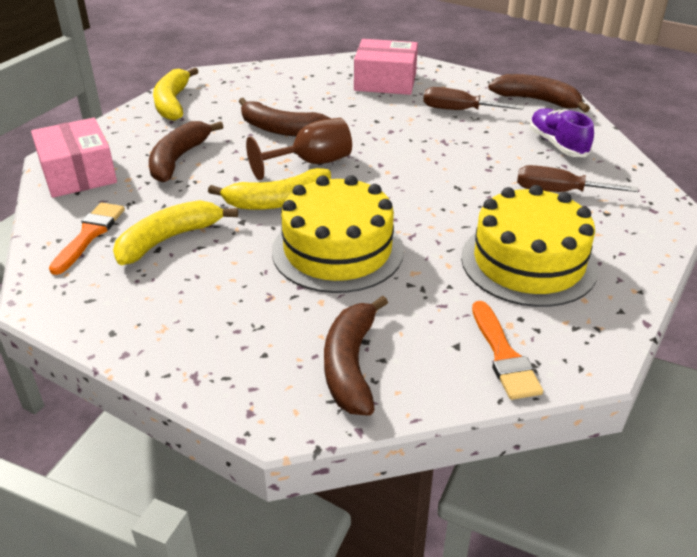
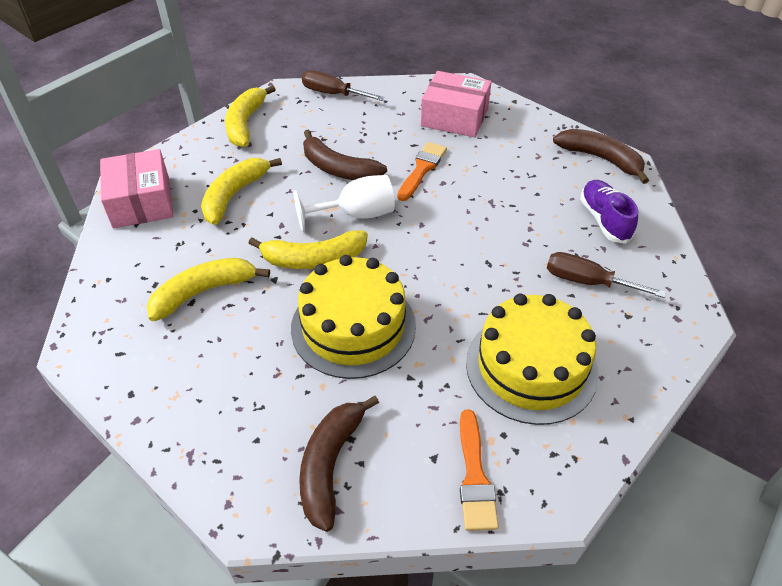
camera: 10 degrees right, 10 degrees up
(89, 234) = (136, 277): orange brush -> orange brush (422, 169)
(178, 159) = (234, 195): brown banana -> yellow banana
(311, 163) = (356, 215): brown goblet -> white goblet
(459, 110) = (517, 163): brown screwdriver -> brown screwdriver (333, 94)

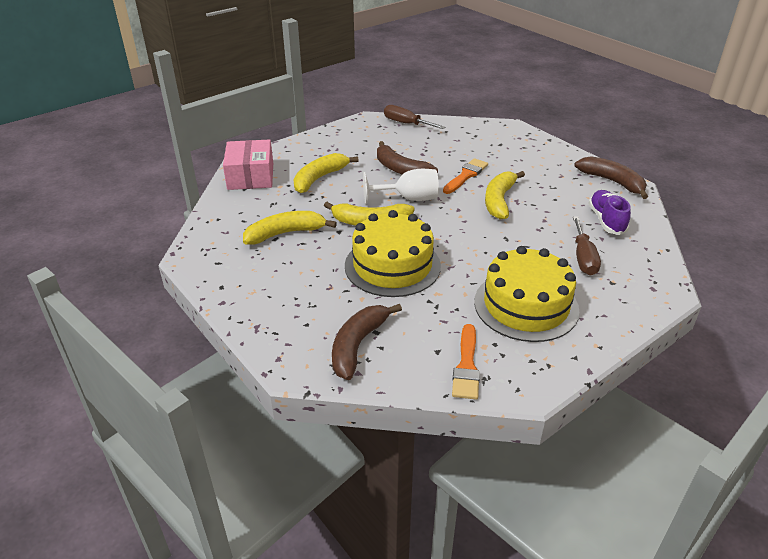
camera: 10 degrees right, 10 degrees down
(246, 123) = (336, 136): yellow banana -> yellow banana (499, 201)
(454, 117) = (499, 146): pink box -> none
(587, 281) = (583, 258): brown screwdriver -> brown screwdriver turned 120 degrees counterclockwise

